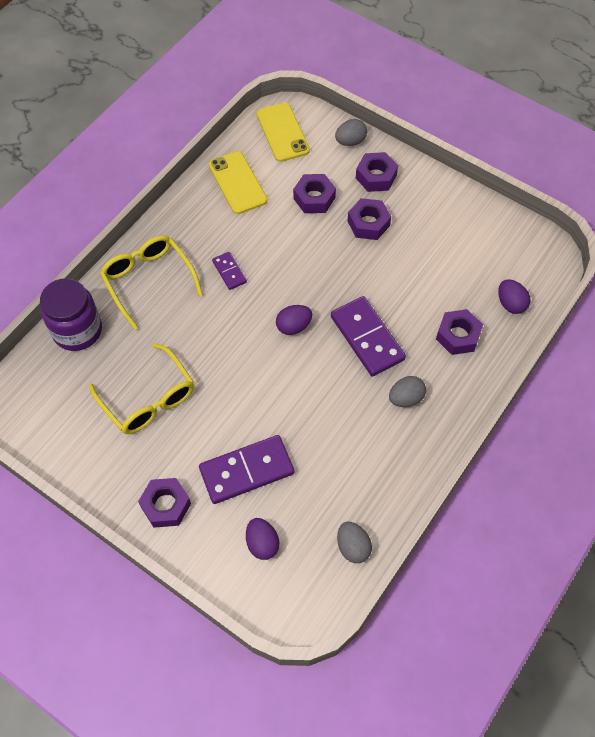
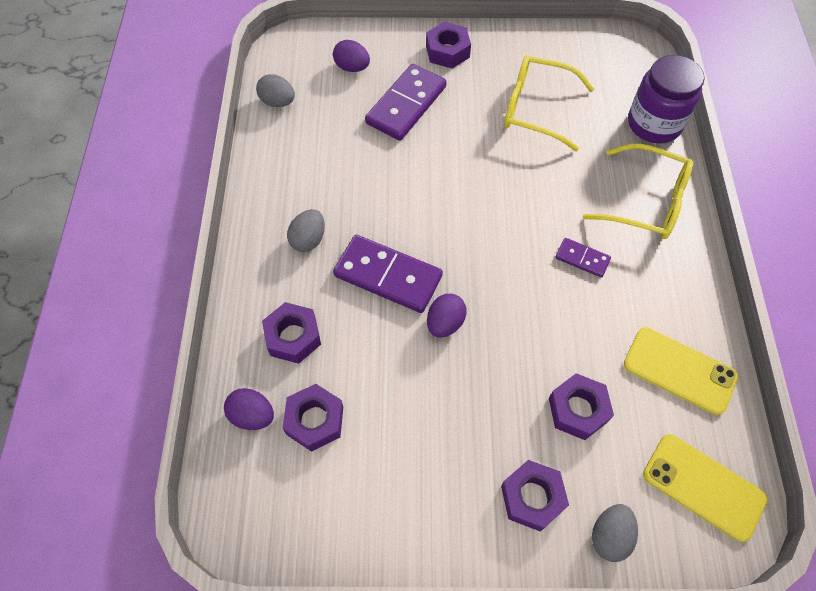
camera: 145 degrees right, 0 degrees up
(293, 326) = (469, 243): purple egg -> purple egg (445, 323)
(368, 223) = (488, 417): purple nut -> purple nut (315, 420)

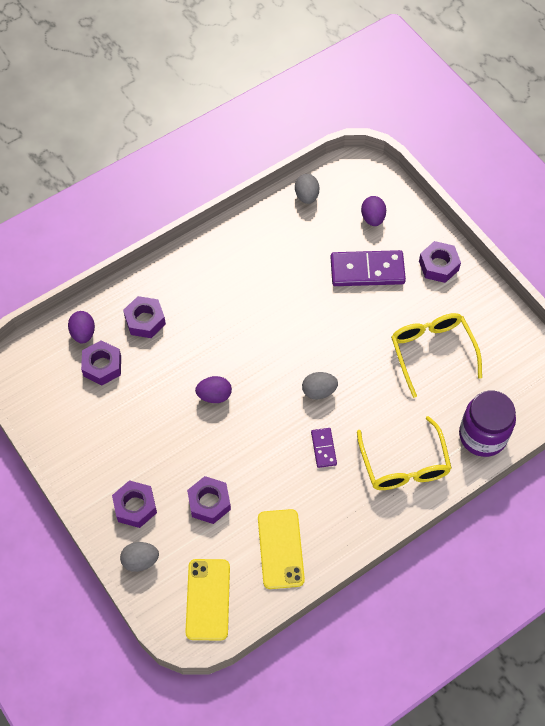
camera: 55 degrees right, 0 degrees up
(308, 240) = (216, 284): grey egg -> grey egg (319, 391)
(388, 276) = (223, 344): purple domino -> none

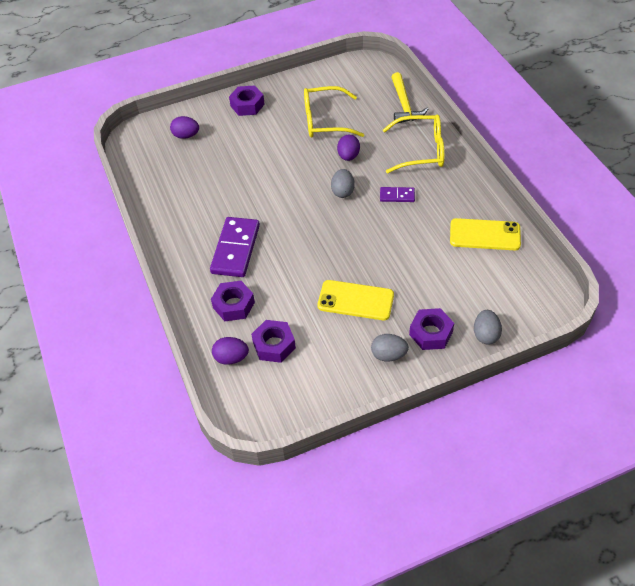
camera: 75 degrees left, 10 degrees down
(208, 599) = (527, 289): yellow phone -> yellow phone (355, 300)
(209, 502) = (435, 278): purple nut -> none
(214, 395) = (329, 261): purple egg -> purple egg (348, 156)
(306, 196) = (145, 173): grey egg -> grey egg (388, 355)
(367, 270) = (236, 146): purple domino -> purple domino (235, 249)
(482, 435) = (404, 105): purple jar -> yellow hammer

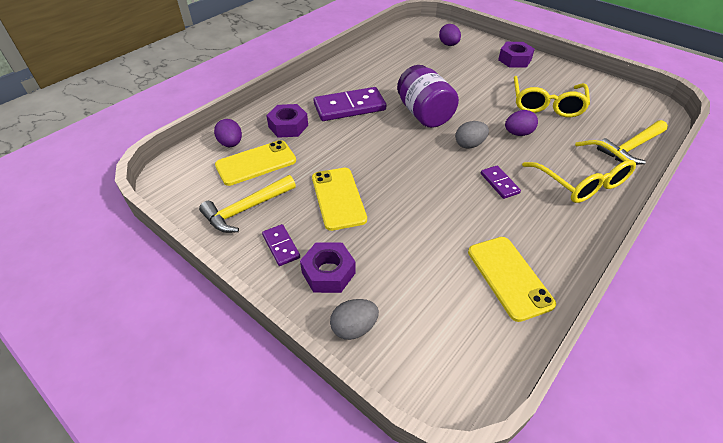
camera: 60 degrees right, 5 degrees down
(274, 345) = (256, 163): purple nut -> yellow phone
(283, 201) = (424, 114): none -> purple jar
(324, 121) = (546, 105): yellow glasses -> yellow glasses turned 135 degrees counterclockwise
(332, 368) = (246, 209): none -> yellow hammer
(388, 355) = (281, 246): grey egg -> purple domino

